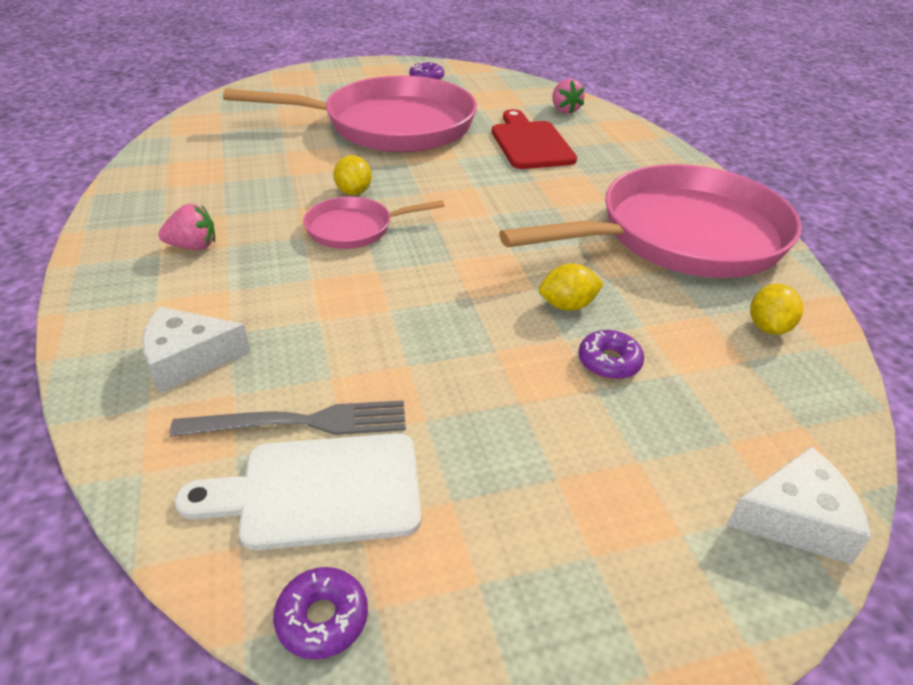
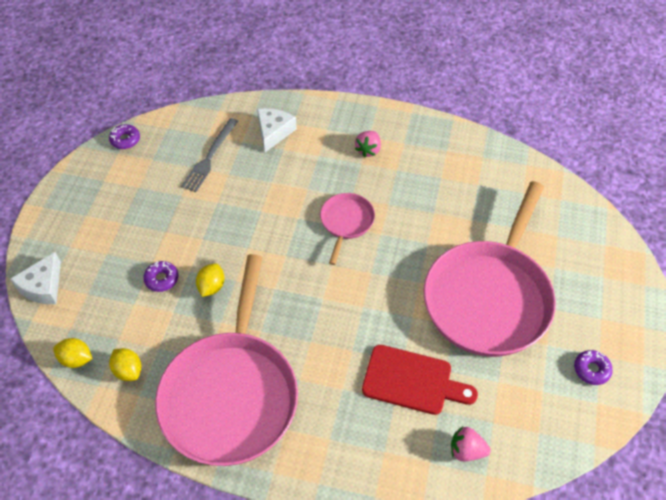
camera: 120 degrees right, 15 degrees up
(319, 491) = (172, 153): white cutting board -> none
(354, 192) = (391, 237): yellow lemon -> yellow lemon (76, 359)

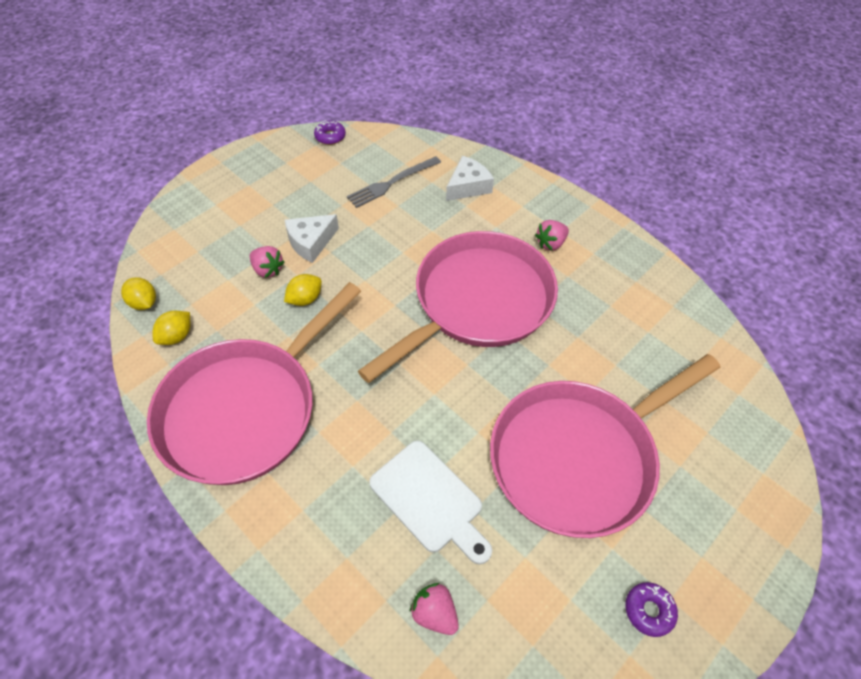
camera: 30 degrees right, 0 degrees up
(43, 286) = (168, 227): white cheese -> white cheese (311, 242)
(128, 370) = (176, 336): yellow lemon -> yellow lemon turned 45 degrees clockwise
(162, 279) = (267, 270): purple donut -> pink strawberry
(346, 222) = (477, 302): pink pan -> pink pan, size x2.20
(412, 381) = (430, 500): red cutting board -> white cutting board

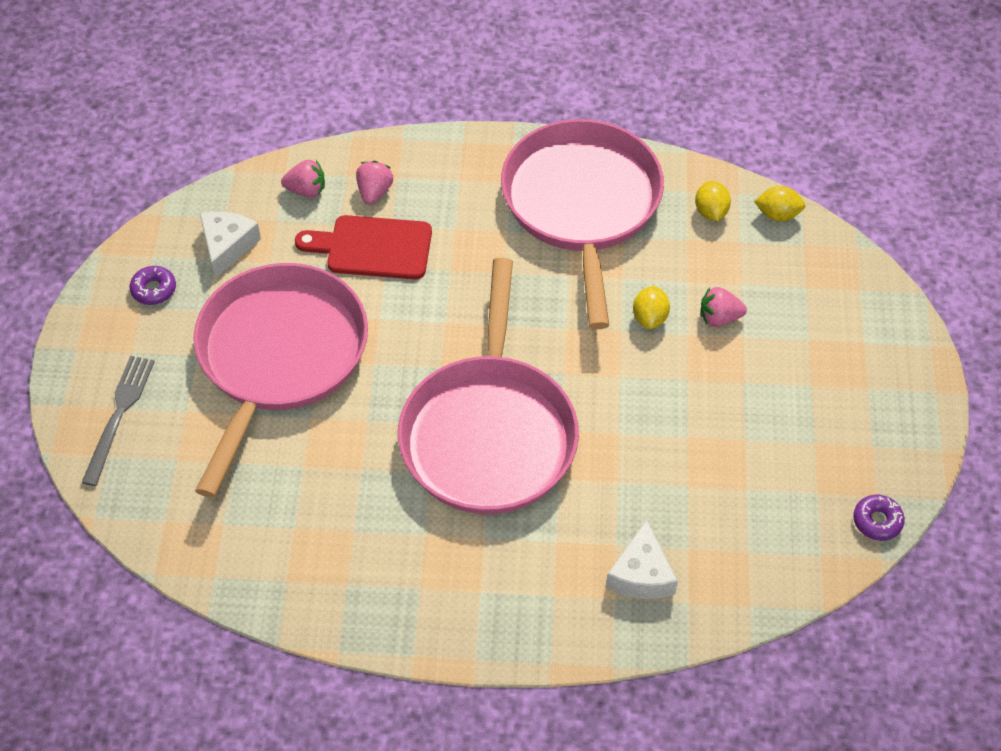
camera: 140 degrees right, 0 degrees up
(311, 242) = (718, 374): white cheese -> white cheese (227, 246)
(392, 183) = (728, 511): grey fork -> grey fork (119, 415)
(430, 500) = (372, 247): white cutting board -> red cutting board
(550, 243) = (477, 564): pink strawberry -> pink strawberry (374, 192)

